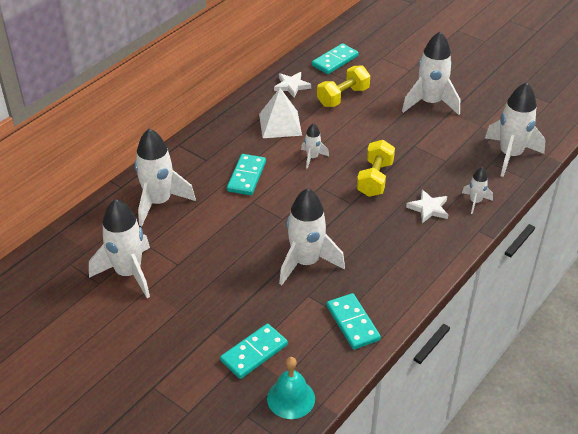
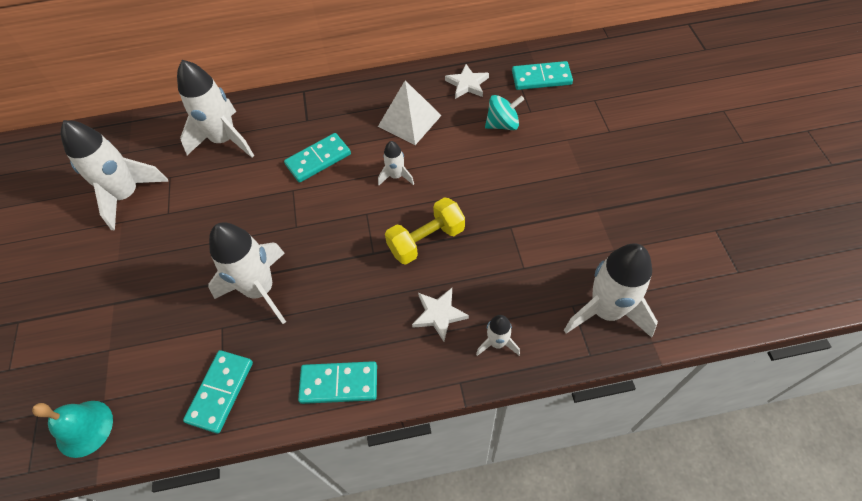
camera: 45 degrees right, 15 degrees up
(254, 353) = (115, 353): turquoise domino -> turquoise domino (339, 383)
(343, 97) = (502, 124): yellow dumbbell -> turquoise spinning top
(430, 103) = (587, 185): white rocket -> none

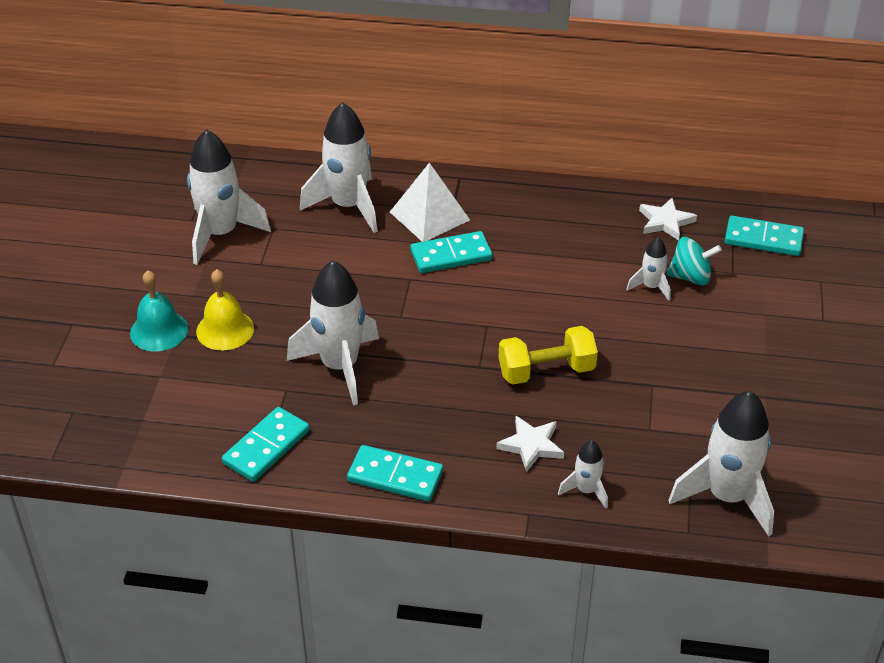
camera: 15 degrees right, 15 degrees down
(84, 428) = (117, 438): turquoise bell -> turquoise bell (159, 331)
(154, 285) = (225, 330): none -> yellow bell
(396, 176) = (537, 297): white rocket -> white rocket (651, 287)
(409, 120) = (576, 243): white pyramid -> white pyramid (429, 216)

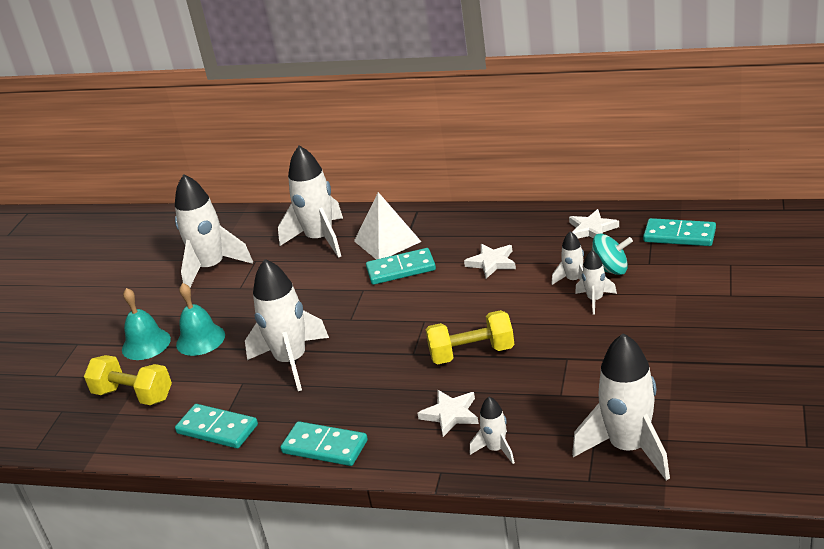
camera: 10 degrees right, 10 degrees down
(157, 397) = (133, 395): none -> yellow dumbbell
(225, 330) = (200, 339): yellow bell -> turquoise bell
(266, 447) = (217, 429): turquoise domino -> turquoise domino turned 75 degrees clockwise
(556, 256) = (492, 263): none -> white star
(677, 314) = (595, 300): none -> white rocket

